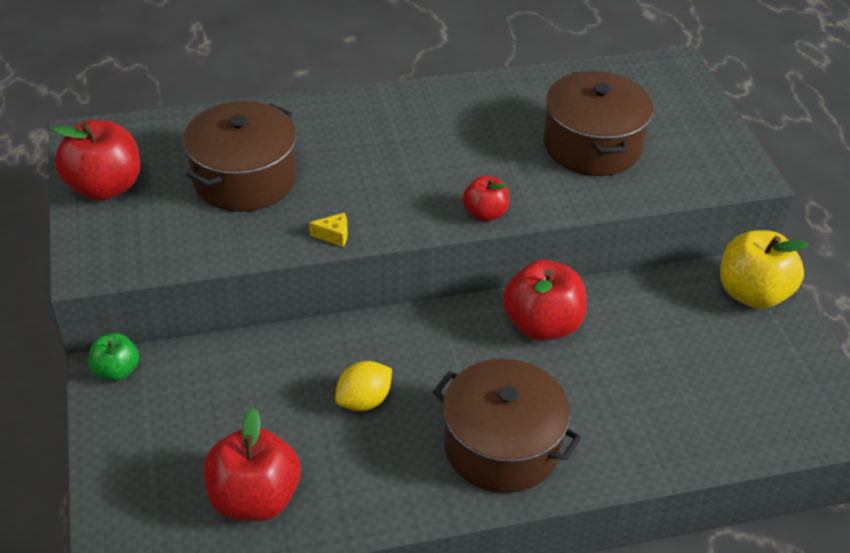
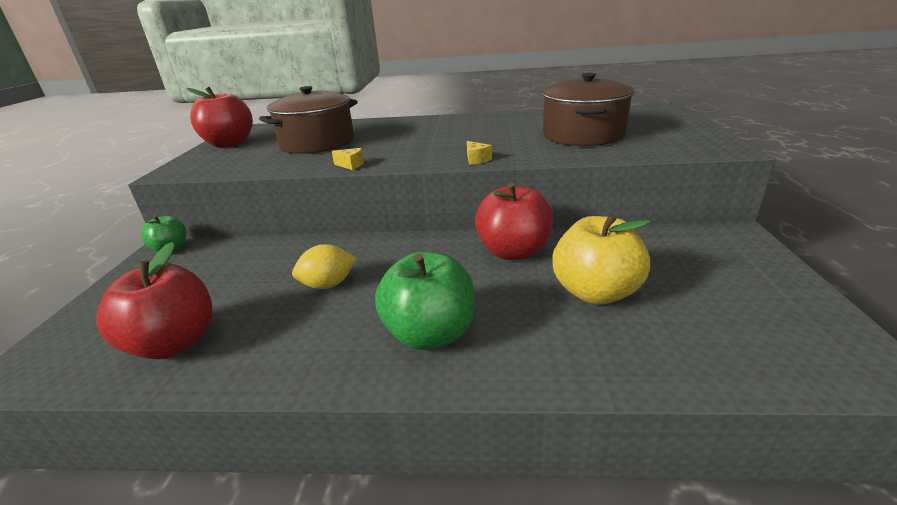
camera: 20 degrees right, 15 degrees down
(485, 214) = (476, 159): red apple -> yellow cheese
(502, 446) = (430, 334): brown pot -> green apple
(752, 293) = (730, 247): yellow apple -> yellow apple (595, 292)

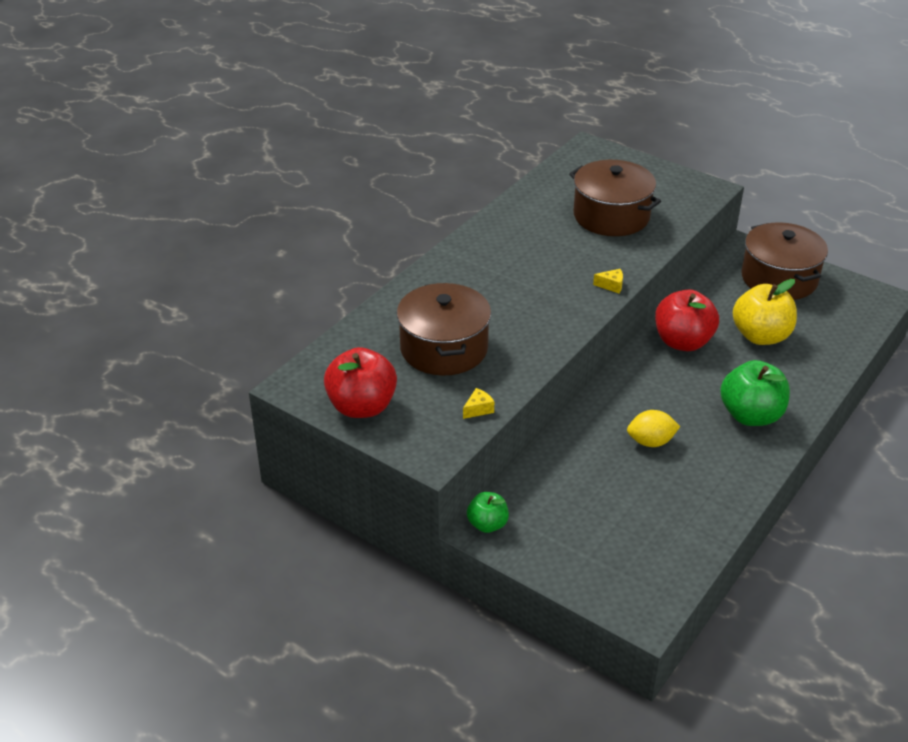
camera: 60 degrees left, 10 degrees up
(175, 343) = (670, 531): red apple -> none
(328, 284) = (651, 442): yellow lemon -> yellow lemon turned 75 degrees clockwise
(351, 165) = (548, 348): yellow cheese -> yellow cheese (478, 409)
(727, 269) = (779, 278): none -> brown pot

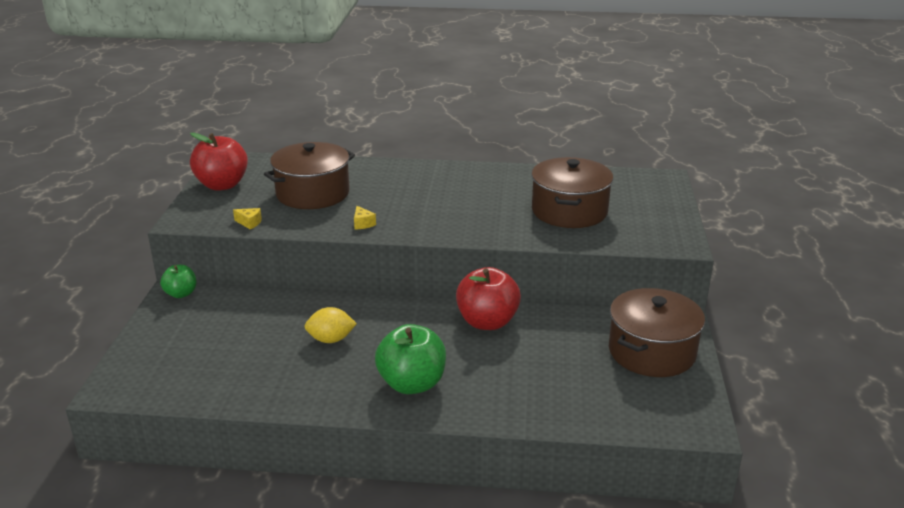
camera: 60 degrees right, 10 degrees down
(611, 286) = (464, 235): yellow cheese -> yellow cheese (362, 224)
(651, 442) = (331, 339): yellow lemon -> yellow lemon turned 60 degrees counterclockwise
(760, 336) = (542, 362): yellow apple -> none

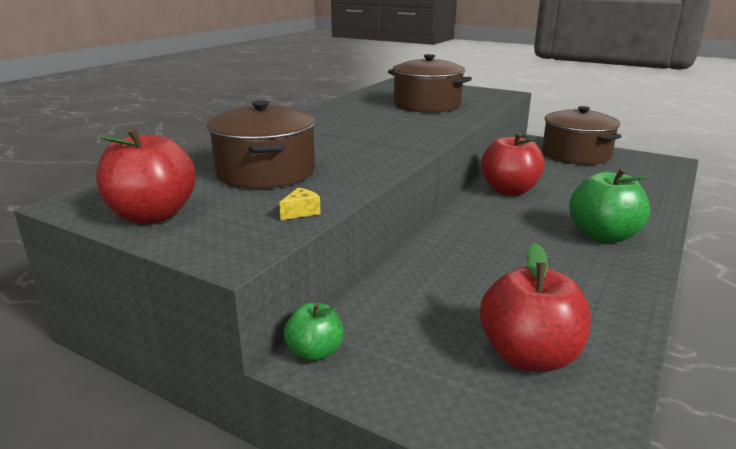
camera: 65 degrees left, 5 degrees down
(204, 364) = (529, 356): none -> red apple
(331, 339) = (505, 260): yellow lemon -> none
(362, 224) = (373, 162): yellow cheese -> none

